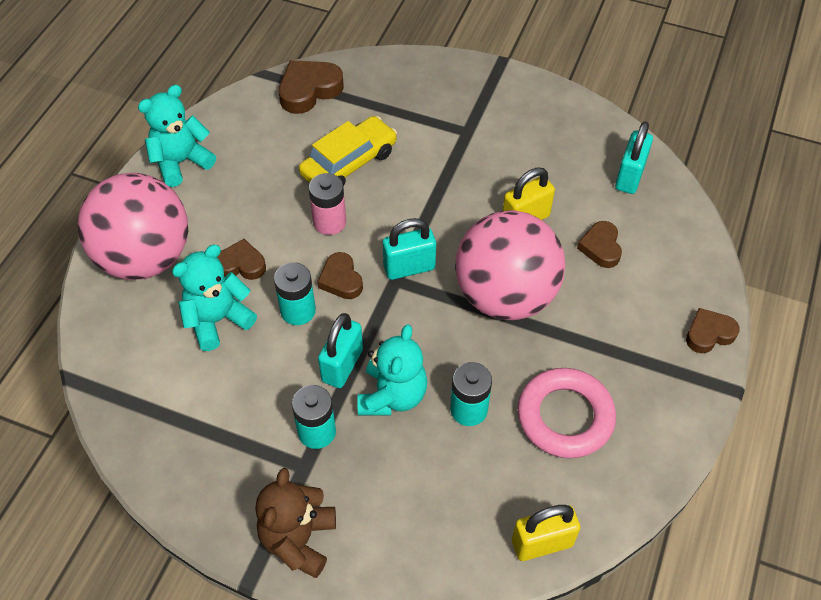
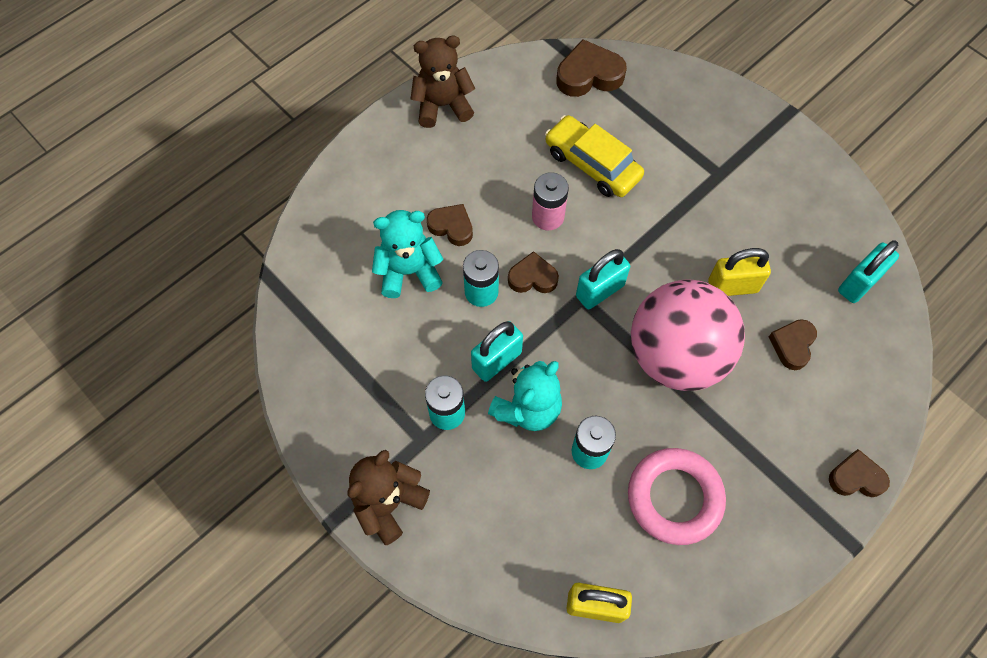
camera: 25 degrees right, 10 degrees up
(145, 257) = (373, 187): pink ball -> none
(181, 162) = (443, 106): turquoise teddy bear -> brown teddy bear
(341, 279) = (532, 277): brown heart -> brown heart turned 90 degrees clockwise
(349, 163) = (592, 164): yellow car -> yellow car turned 120 degrees counterclockwise
(409, 267) = (599, 291): turquoise padlock -> turquoise padlock turned 45 degrees counterclockwise

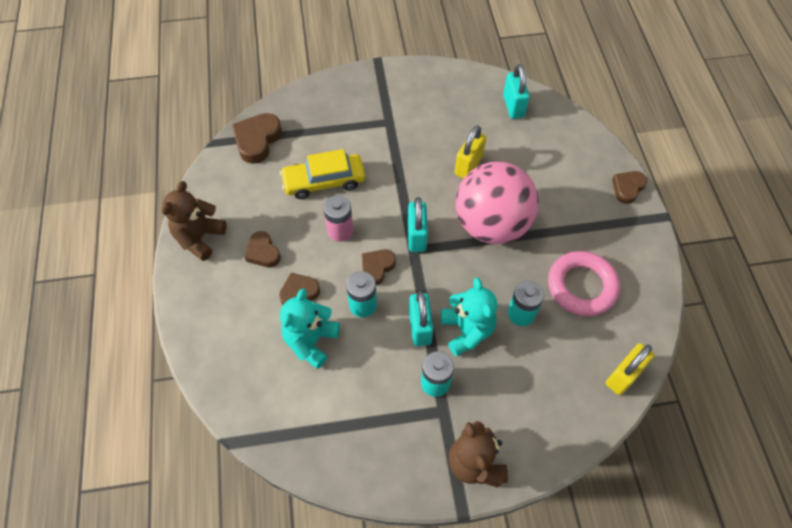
camera: 55 degrees left, 5 degrees down
(792, 345) = (527, 162): brown heart -> brown heart (263, 252)

